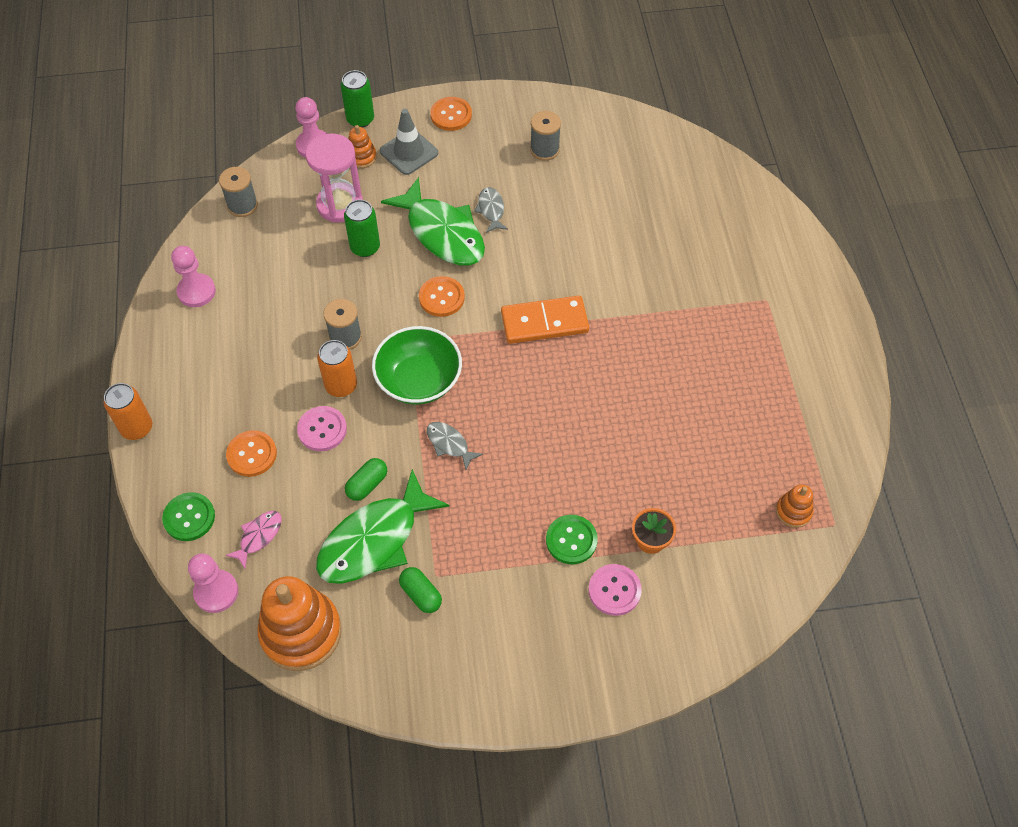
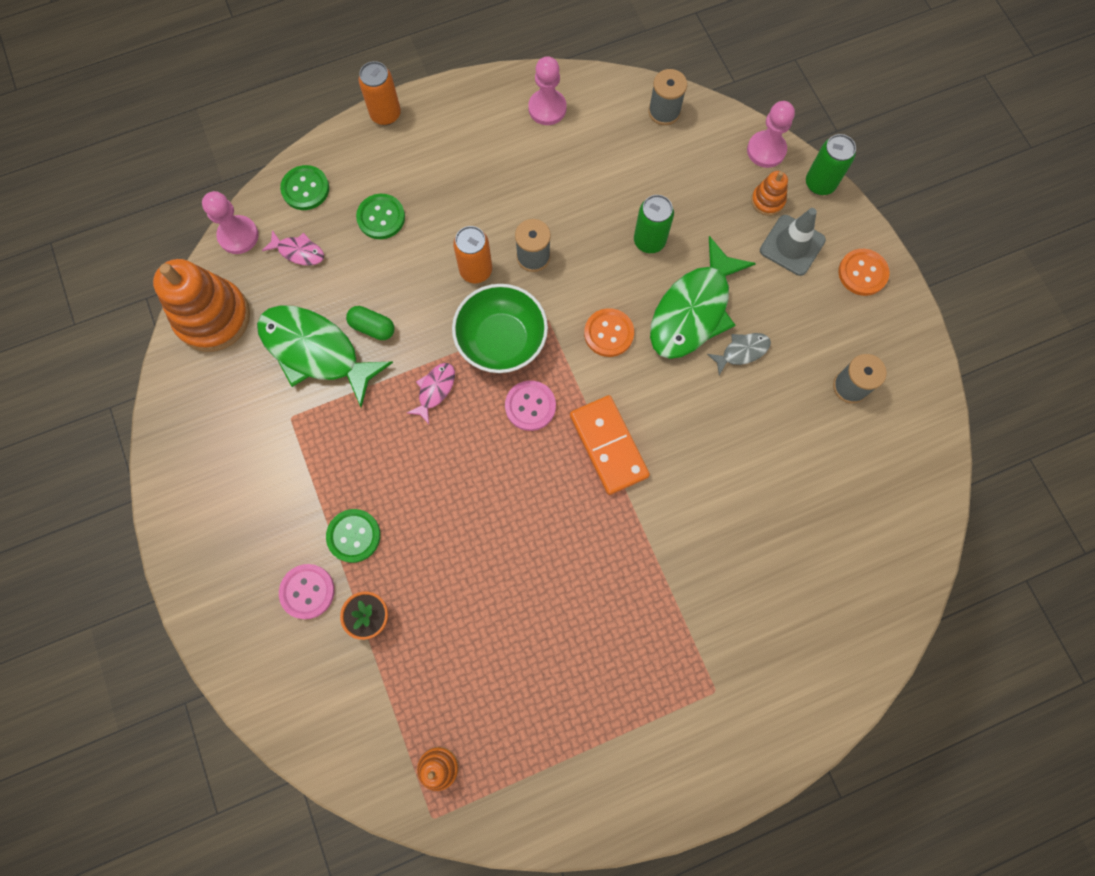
camera: 75 degrees right, 15 degrees up
(252, 454) = (381, 217): orange button -> green button
(322, 429) = (422, 269): pink button -> pink button (530, 406)
(340, 205) = (696, 200): pink hourglass -> none
(421, 594) = (268, 409): green capsule -> none
(449, 444) = (435, 390): grey fish -> pink fish

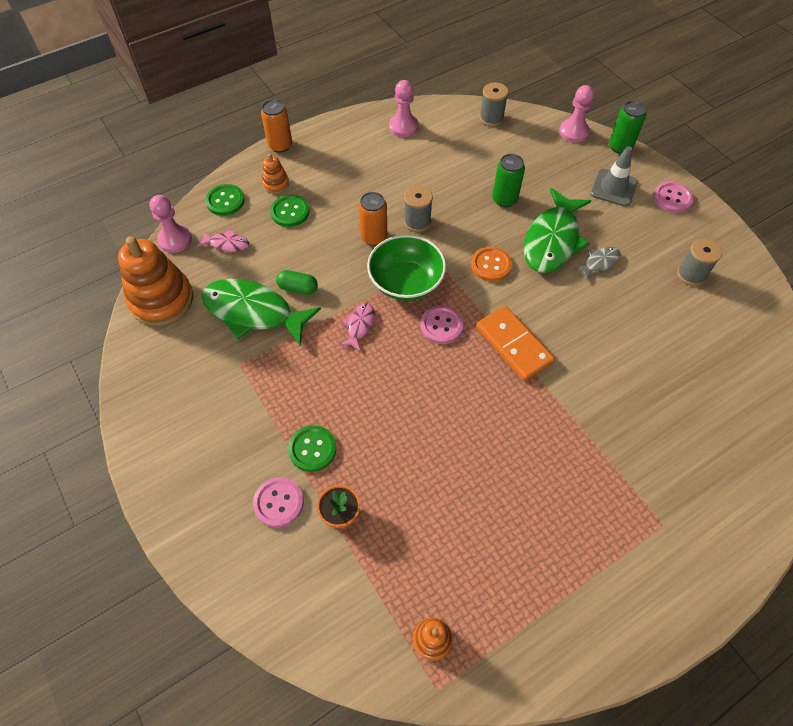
camera: 10 degrees left, 15 degrees down
(767, 201) = (585, 162): orange stacking toy -> orange stacking toy (276, 184)
(862, 273) = (672, 198): orange button -> pink button

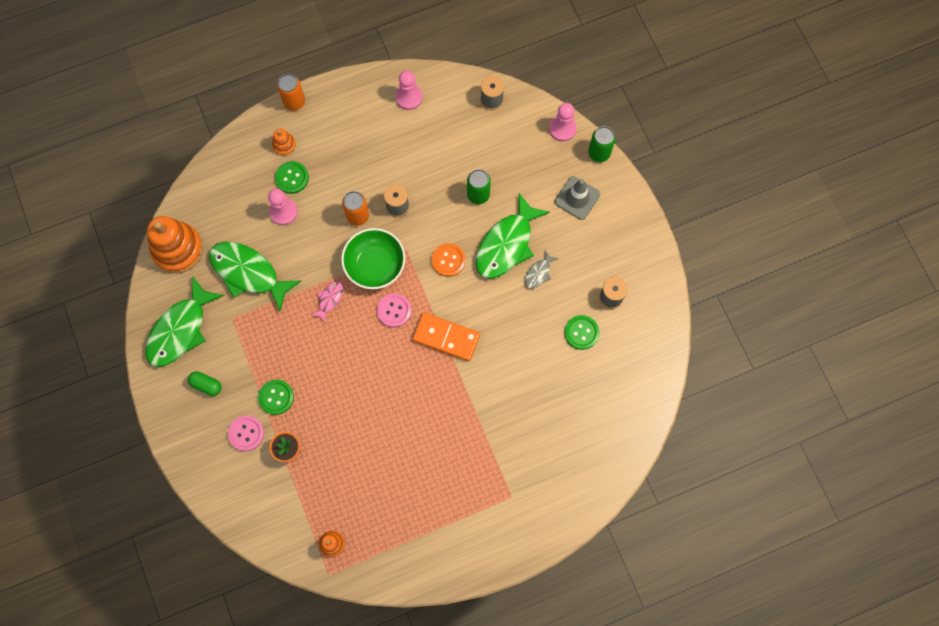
camera: 10 degrees right, 15 degrees up
(173, 388) = (180, 330): none -> green fish
(175, 239) = (193, 191): pink pawn -> pink pawn (283, 212)
(225, 201) = (239, 157): green button -> green button (581, 333)
(227, 244) = (235, 202): pink fish -> none
(298, 288) = (287, 256): green capsule -> green capsule (206, 385)
(514, 345) = (446, 337): orange domino -> orange domino turned 45 degrees counterclockwise
(599, 262) = (539, 273): grey fish -> grey fish turned 150 degrees clockwise
(672, 198) = (624, 218): pink button -> none

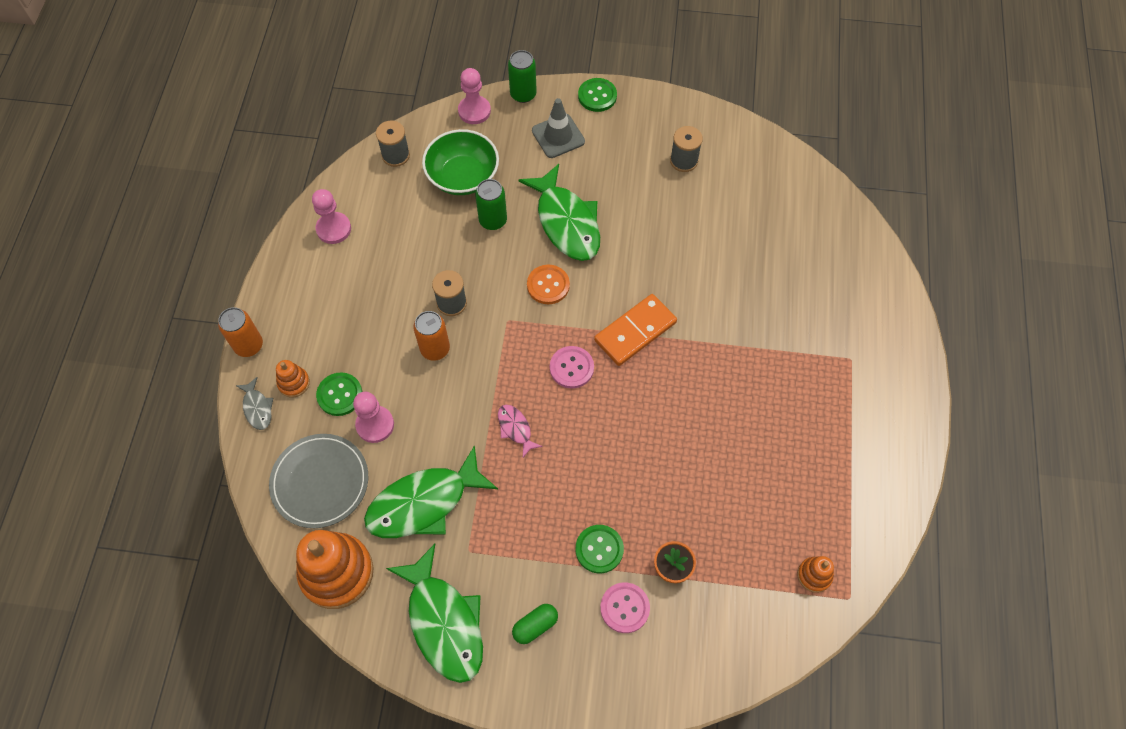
camera: 60 degrees left, 10 degrees down
(228, 203) = (320, 482): none -> grey plate
(375, 265) = (505, 360): green bowl -> green bowl (463, 176)
(539, 273) = (617, 209): grey fish -> grey fish (257, 408)
(581, 333) = (706, 204): green button -> green button (597, 96)

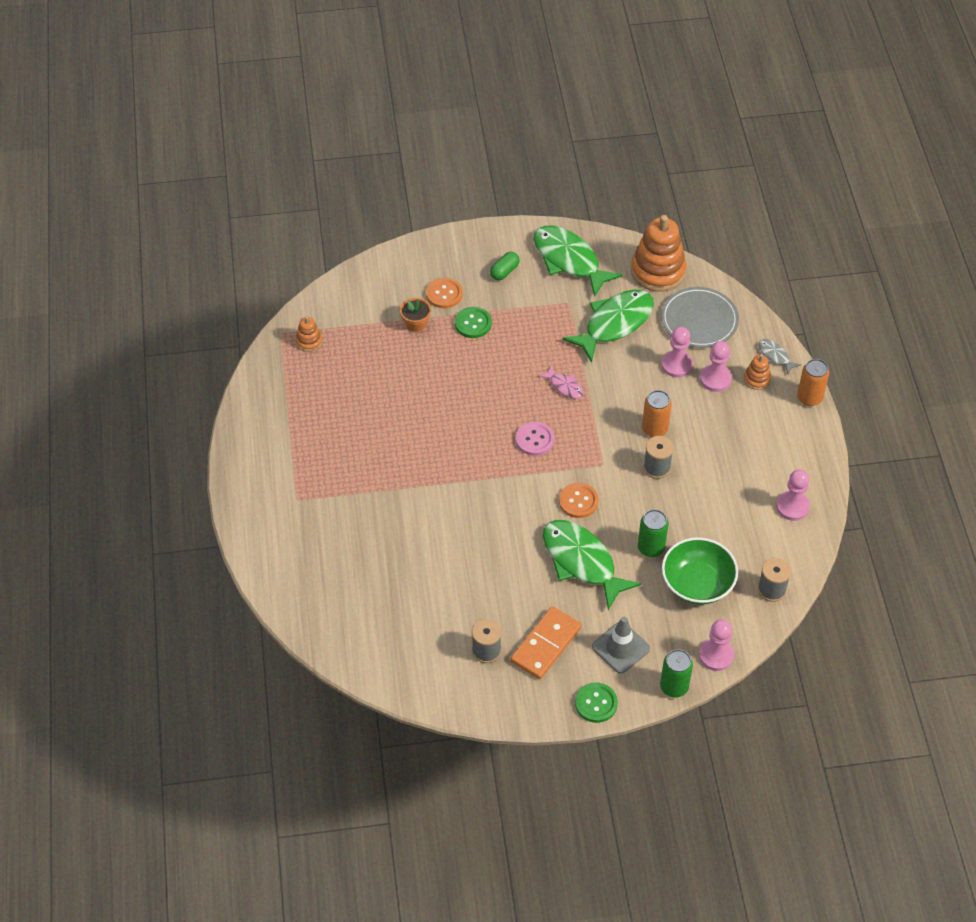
camera: 165 degrees right, 10 degrees down
(339, 395) = (715, 379): green button -> pink pawn
(624, 608) = (444, 294): pink button -> orange button
(635, 331) = (489, 480): orange domino -> orange domino (546, 645)

